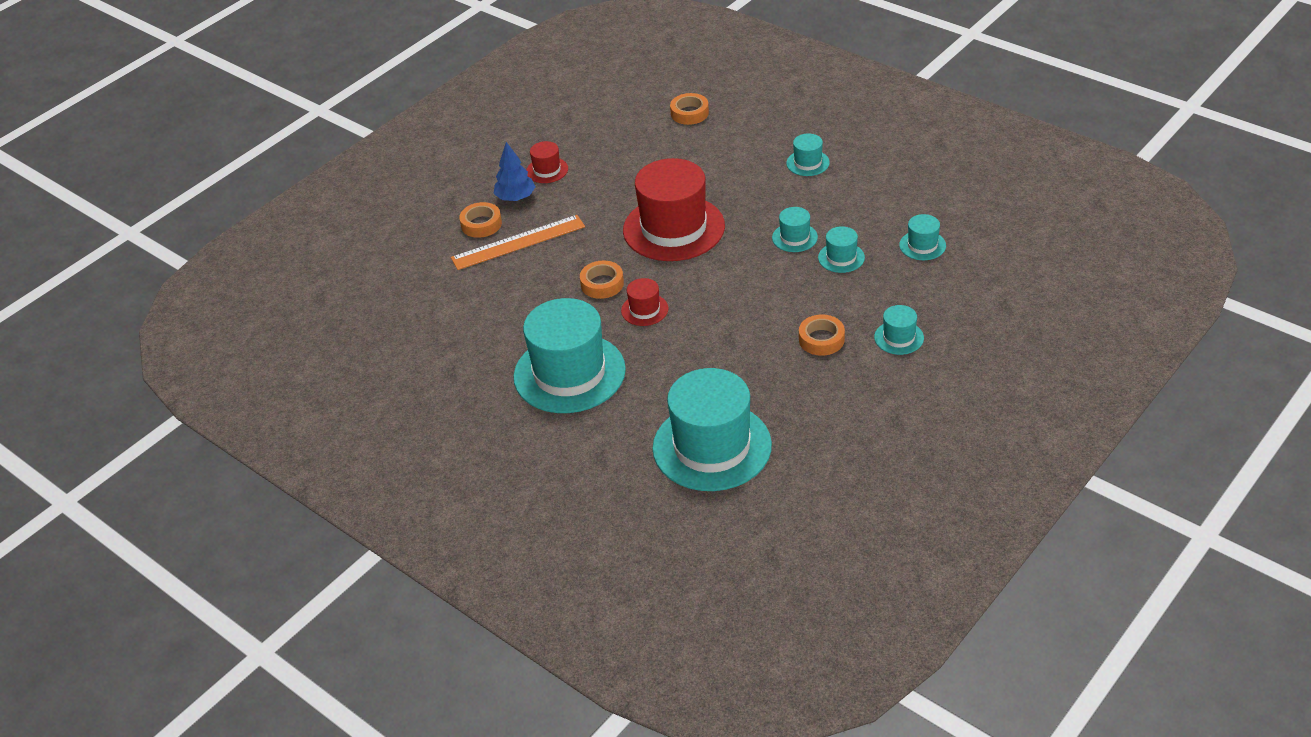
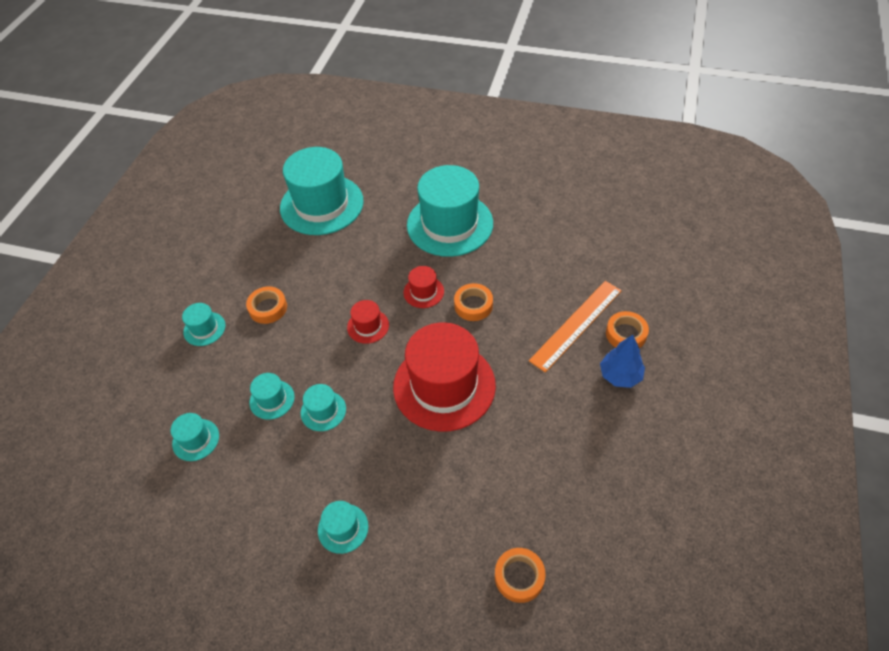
camera: 155 degrees right, 10 degrees up
(547, 170) = (618, 423): red hat -> red hat (368, 326)

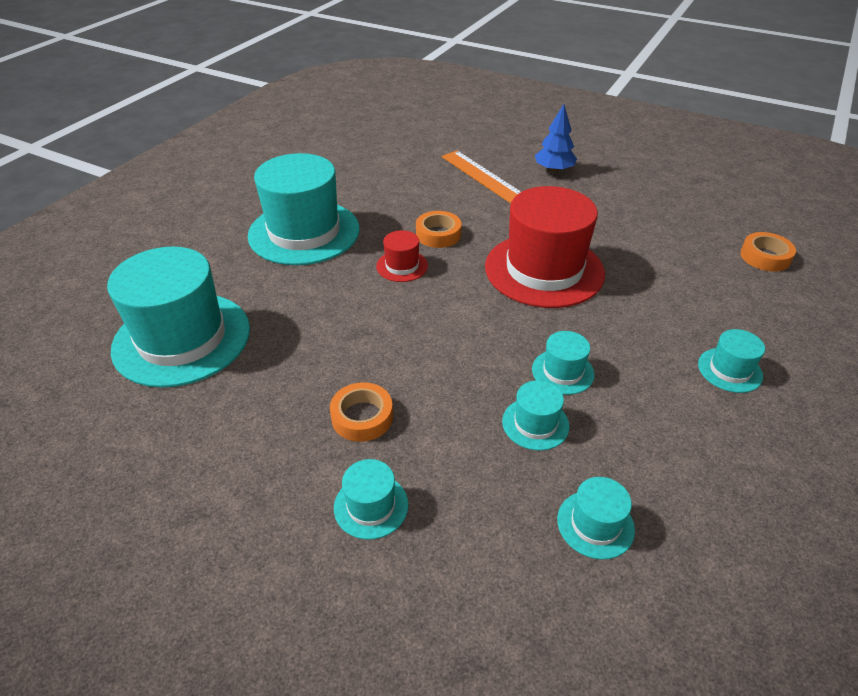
camera: 80 degrees left, 10 degrees down
(368, 326) = (437, 317): red hat -> none
(626, 334) = (508, 159): orange tape -> none

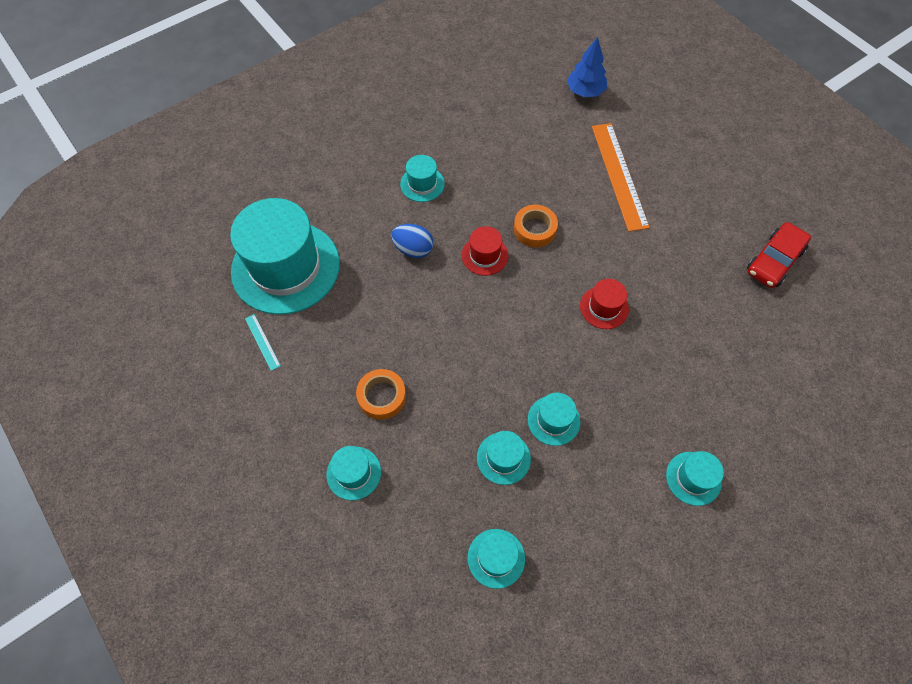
camera: 25 degrees right, 20 degrees up
(183, 415) = (262, 342): none -> turquoise ruler
(304, 232) = (422, 184): turquoise hat -> turquoise hat, size x0.44
(324, 282) = (413, 249): none -> blue egg
(544, 270) = (604, 307): red hat -> red hat, size x0.44
(554, 170) = (692, 184): blue tree -> blue tree (585, 91)
(660, 198) = (774, 261): none -> red car
(765, 257) = (824, 374): orange tape -> none

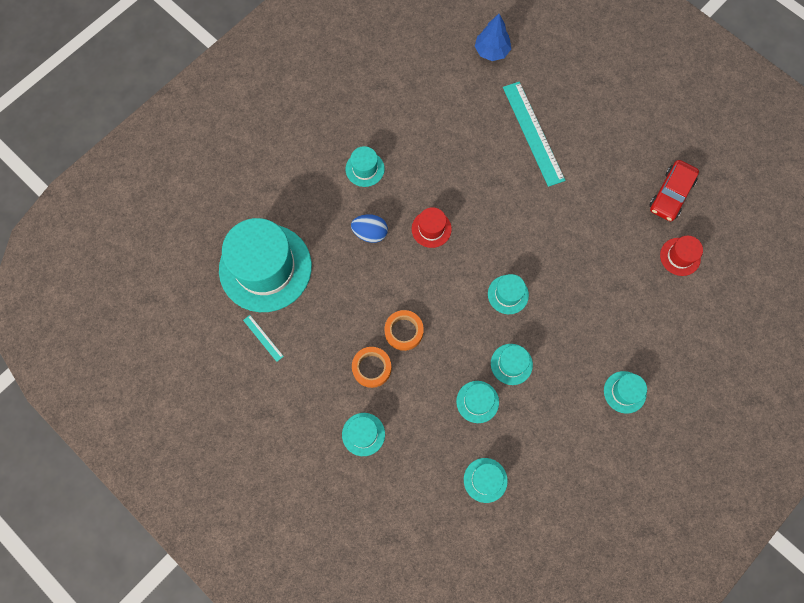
camera: 10 degrees left, 10 degrees up
(534, 229) = (469, 197): orange tape -> orange tape (404, 331)
(562, 340) = (508, 294): none -> turquoise hat
(604, 307) = (537, 260): red hat -> red hat (680, 256)
(619, 175) = (533, 133): orange ruler -> turquoise ruler

